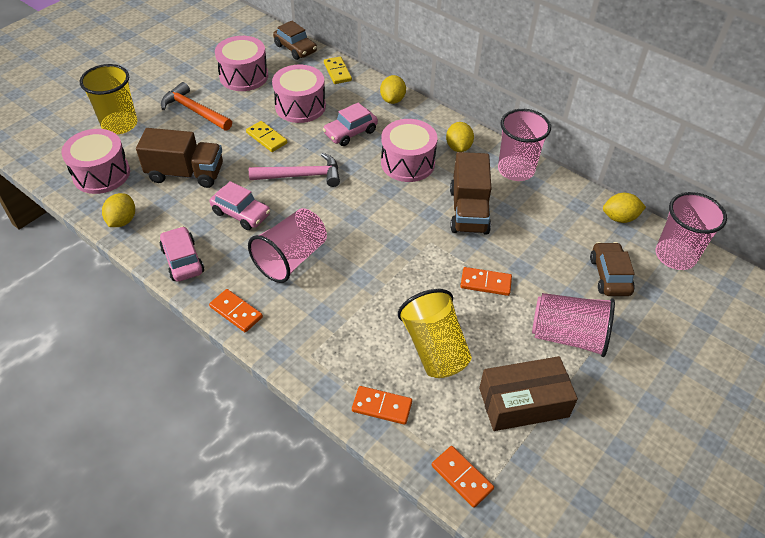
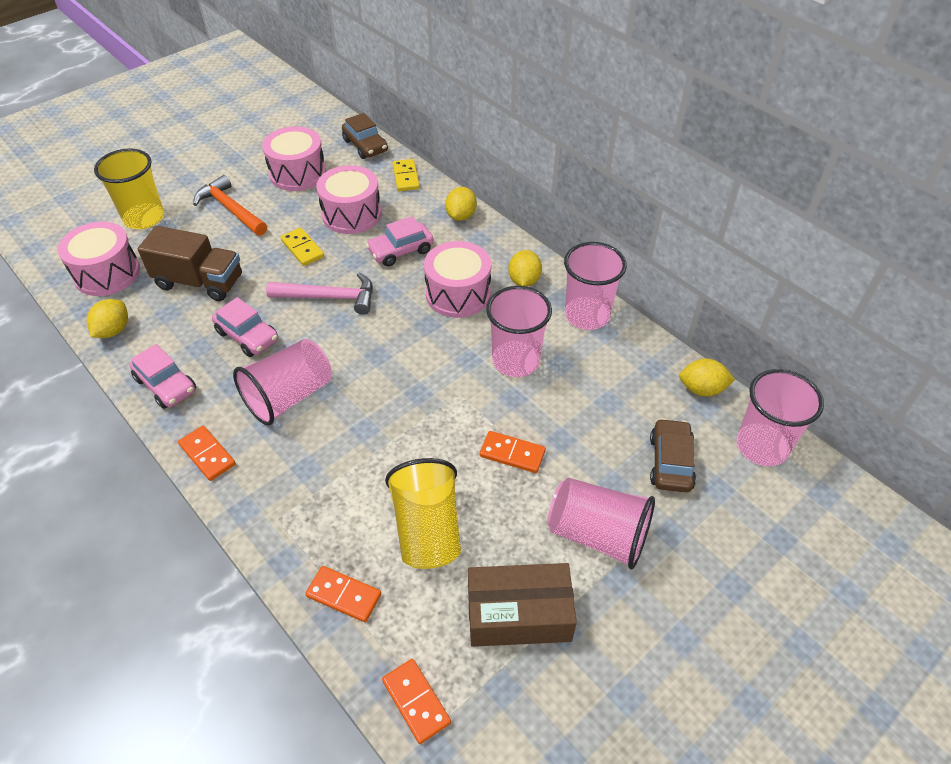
camera: 10 degrees right, 0 degrees up
(183, 260) = (166, 385): pink car -> pink car turned 150 degrees clockwise
(469, 211) = (515, 361): brown truck -> pink cup

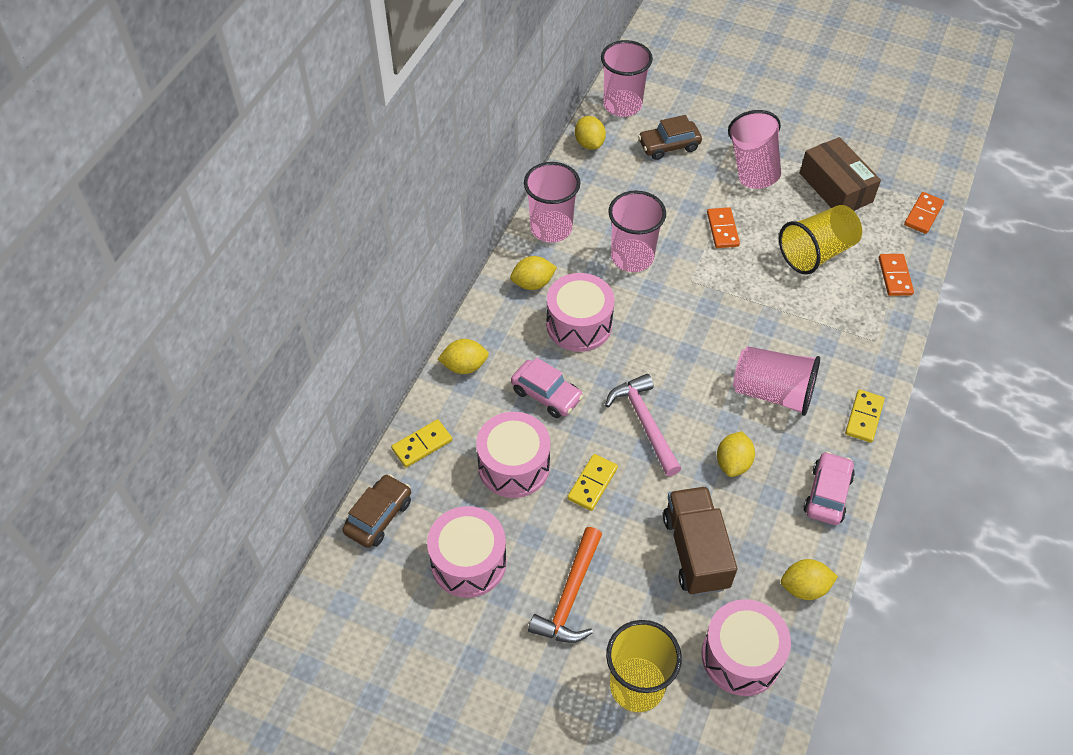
camera: 115 degrees left, 5 degrees up
(207, 455) = (864, 417): orange domino -> yellow domino
(247, 336) = (733, 463): pink car -> yellow lemon

